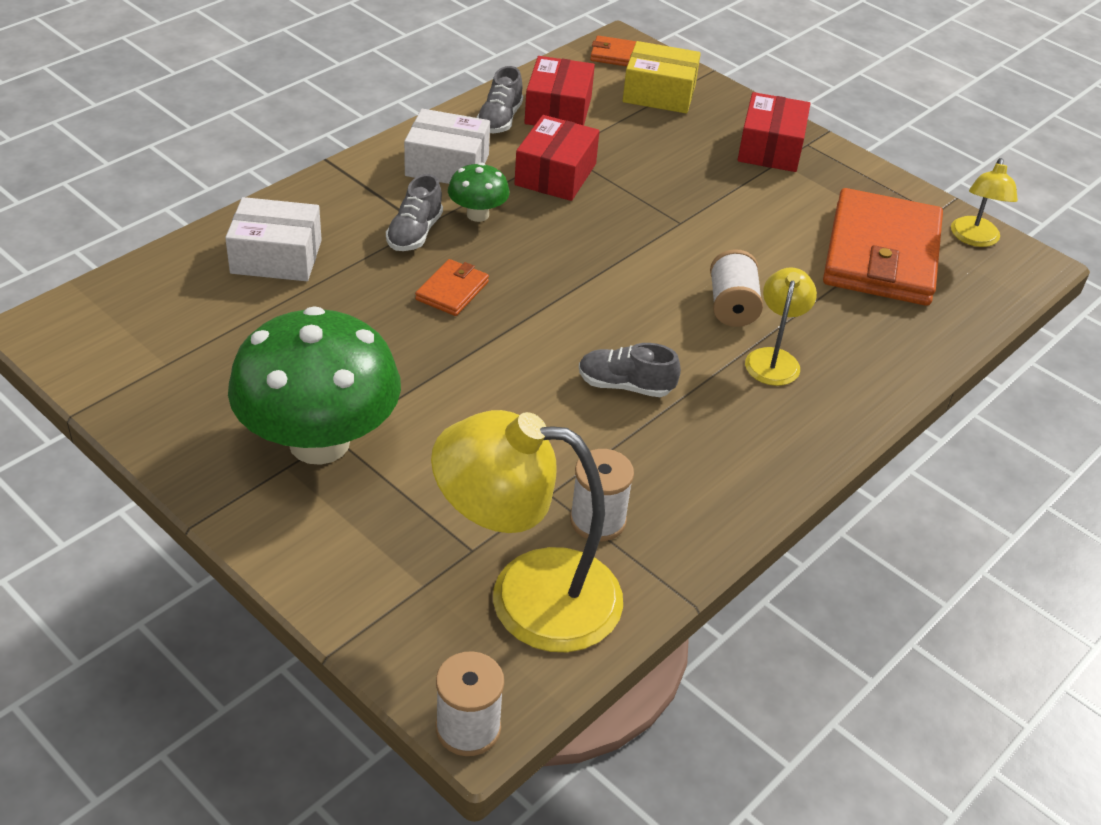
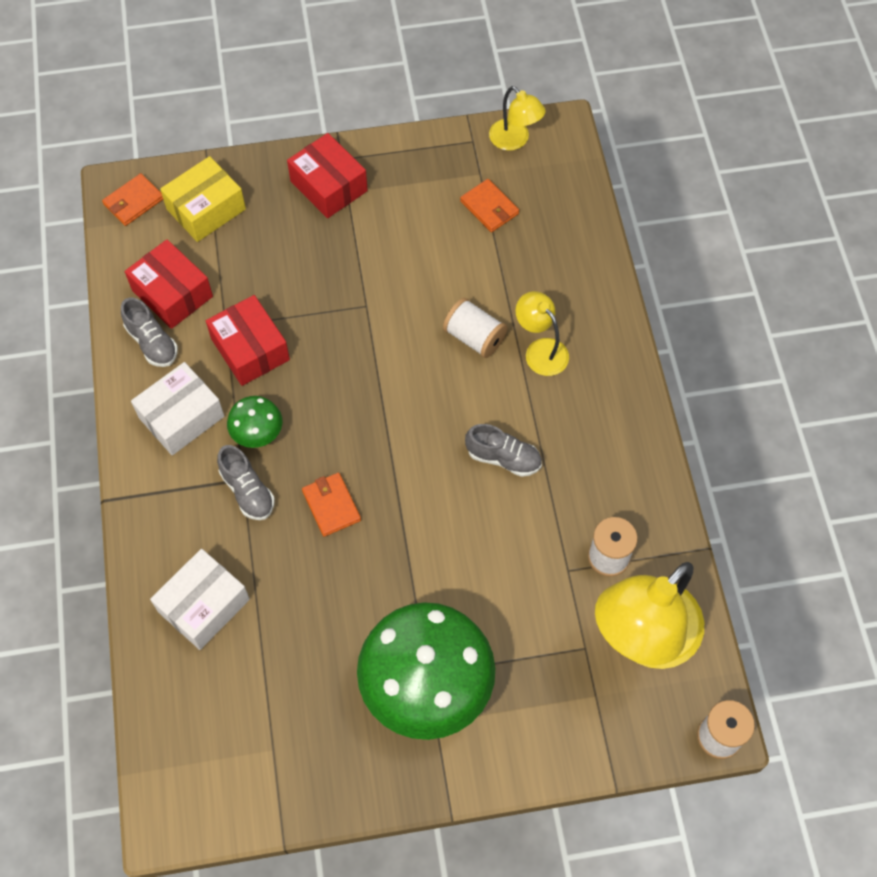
camera: 50 degrees left, 20 degrees up
(625, 385) = (503, 458): grey shoe -> grey shoe turned 120 degrees counterclockwise
(881, 254) = (489, 208): orange wallet -> orange wallet, size x0.43

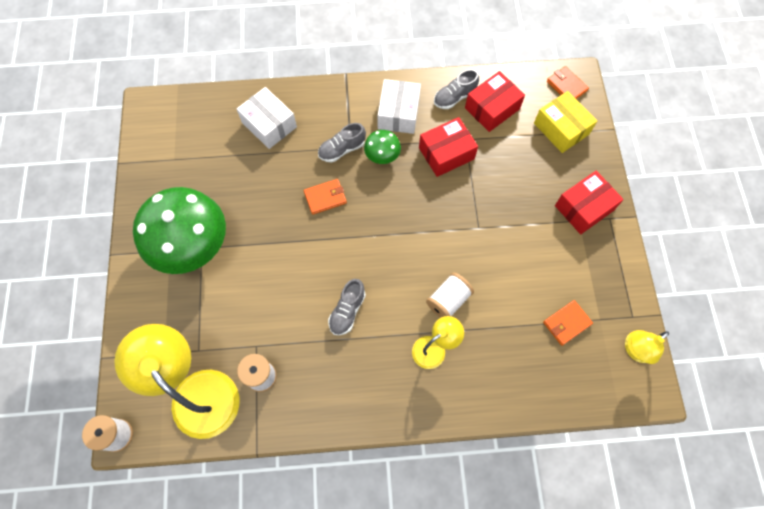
camera: 95 degrees right, 5 degrees up
(181, 417) = (398, 113): white box -> white box turned 45 degrees clockwise

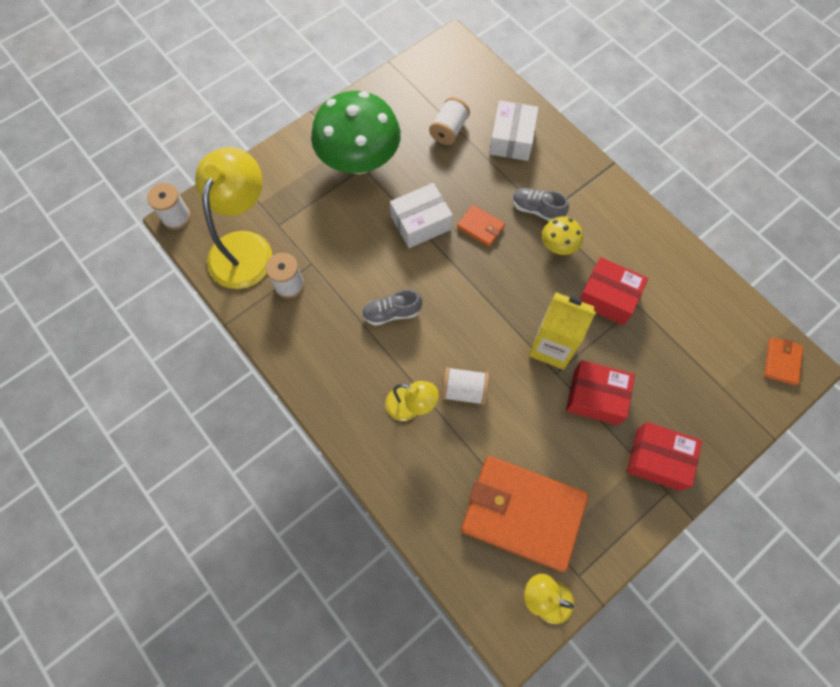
camera: 55 degrees right, 0 degrees up
(223, 162) = (449, 130): none -> white spool
(382, 156) = (558, 246): green mushroom -> yellow mushroom
(398, 113) = (613, 231): white box -> white box (421, 223)
(454, 97) = (673, 267): grey shoe -> none
(457, 216) = (552, 347): none -> yellow carton
(492, 108) = (691, 308): red box -> red box (596, 397)
(561, 129) = (727, 385): yellow box -> none
(566, 323) = (522, 513): orange wallet -> orange wallet, size x2.32

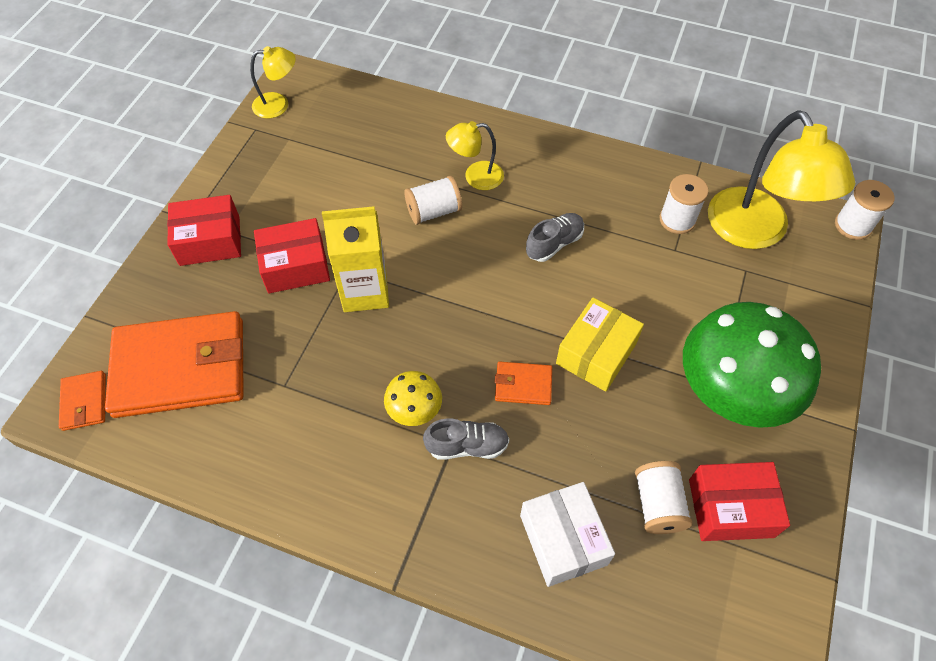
camera: 150 degrees right, 10 degrees down
(421, 223) = (596, 353): white box -> yellow box
(522, 513) = (325, 147): orange wallet -> orange wallet (181, 368)
(608, 297) = (324, 376): red box -> red box (730, 508)

